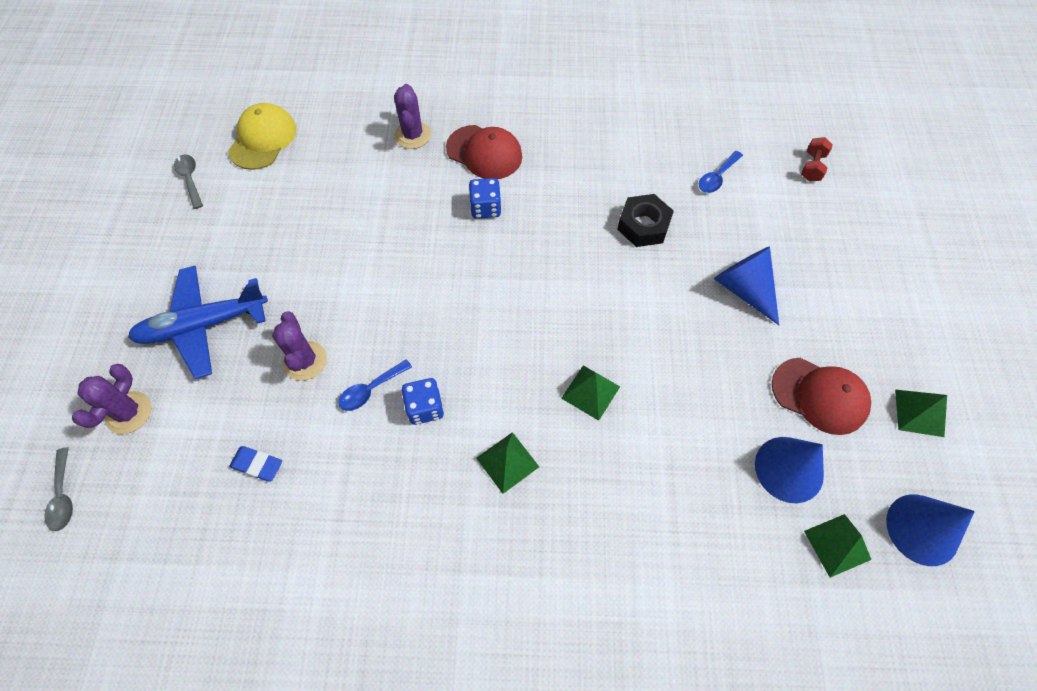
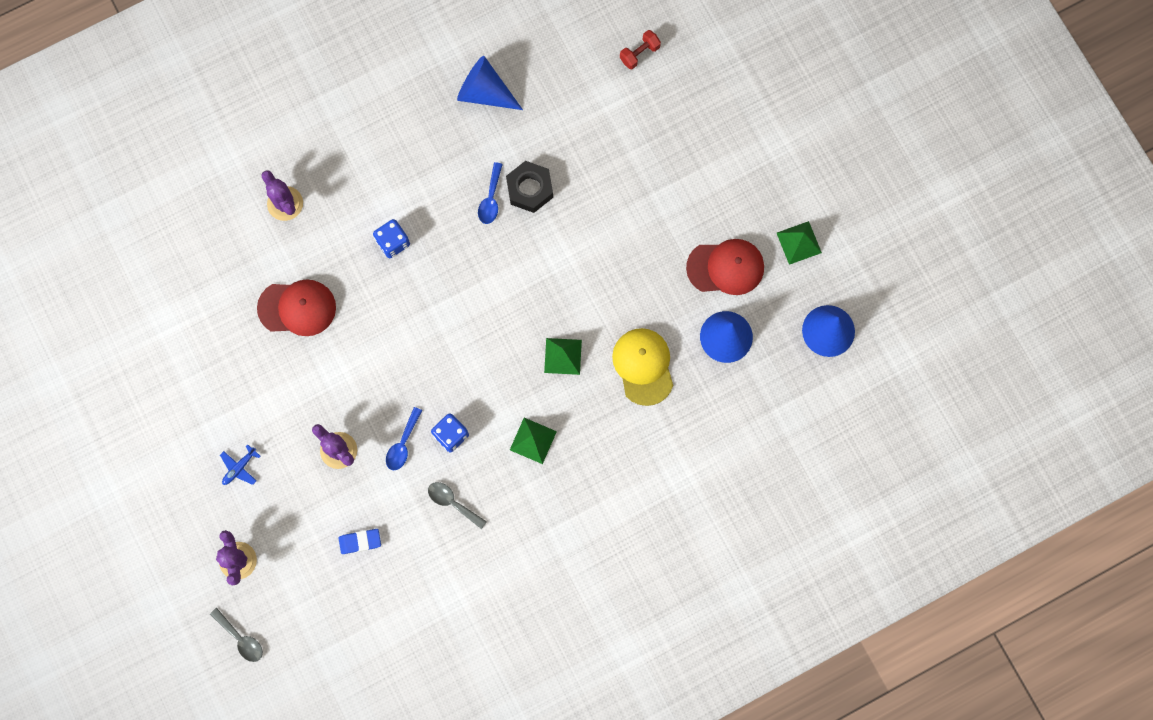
camera: 30 degrees left, 15 degrees up
(190, 179) = (124, 352): grey spoon -> grey spoon (453, 503)
(203, 325) = (239, 467): blue plane -> blue plane, size x0.41
(263, 139) = (156, 279): yellow cap -> yellow cap (643, 366)
(484, 152) = (358, 187): red cap -> red cap (297, 308)
(717, 177) = (566, 107): blue spoon -> blue spoon (491, 199)
(744, 289) = (635, 206): blue cone -> blue cone (485, 92)
(812, 167) = (639, 53): red dumbbell -> red dumbbell turned 60 degrees clockwise
(837, 545) = (778, 373): green pyramid -> none

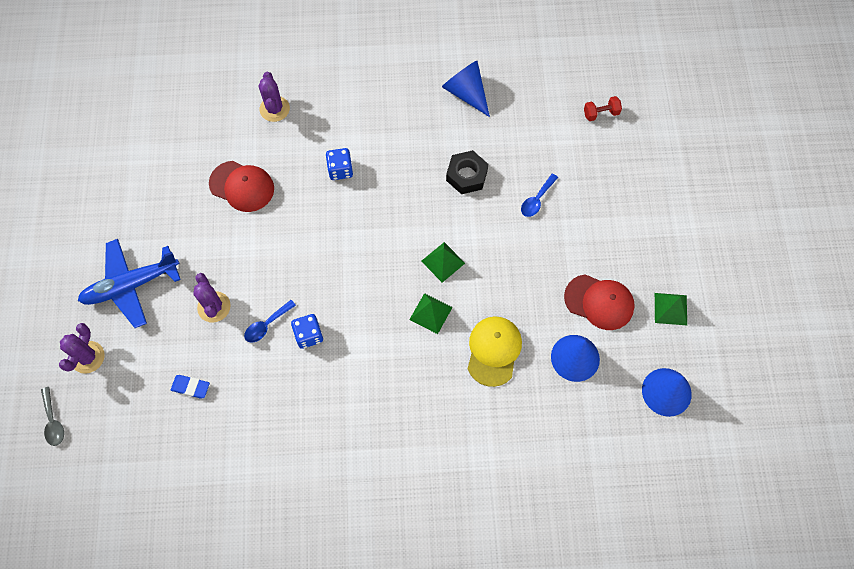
camera: 25 degrees right, 10 degrees down
(239, 467) = (131, 285): blue plane -> blue plane, size x2.46
(453, 503) = (282, 390): grey spoon -> none
(491, 199) = (432, 170): blue spoon -> blue spoon (537, 199)
(533, 440) = (373, 370): green pyramid -> green pyramid (443, 262)

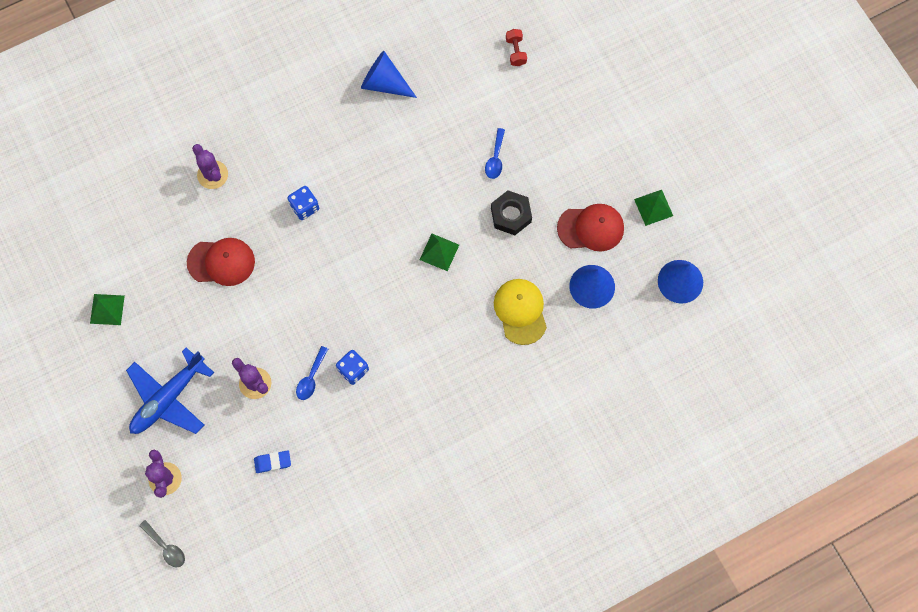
camera: 25 degrees left, 5 degrees up
(430, 313) = (450, 303): green pyramid -> green pyramid (107, 309)
(466, 175) = (422, 163): black nut -> black nut (511, 215)
(601, 113) = (516, 51): red dumbbell -> red dumbbell turned 60 degrees counterclockwise

